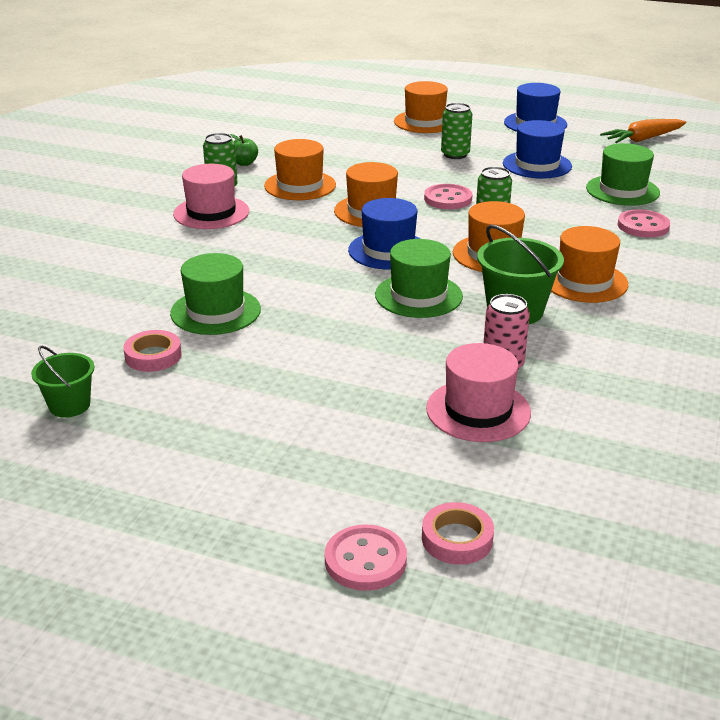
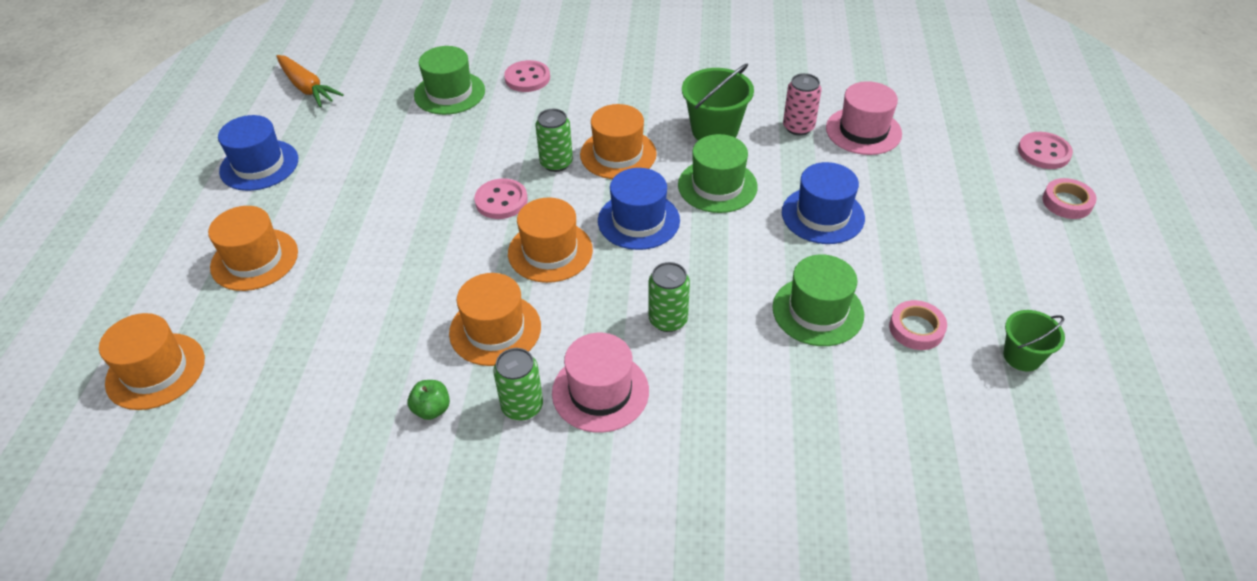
camera: 105 degrees left, 15 degrees up
(455, 154) = (370, 214): green can -> green can (668, 320)
(457, 539) = (996, 122): pink tape -> pink tape (1067, 202)
(537, 165) = (392, 151): blue hat -> blue hat (822, 215)
(584, 281) = (647, 101): orange hat -> orange hat (156, 371)

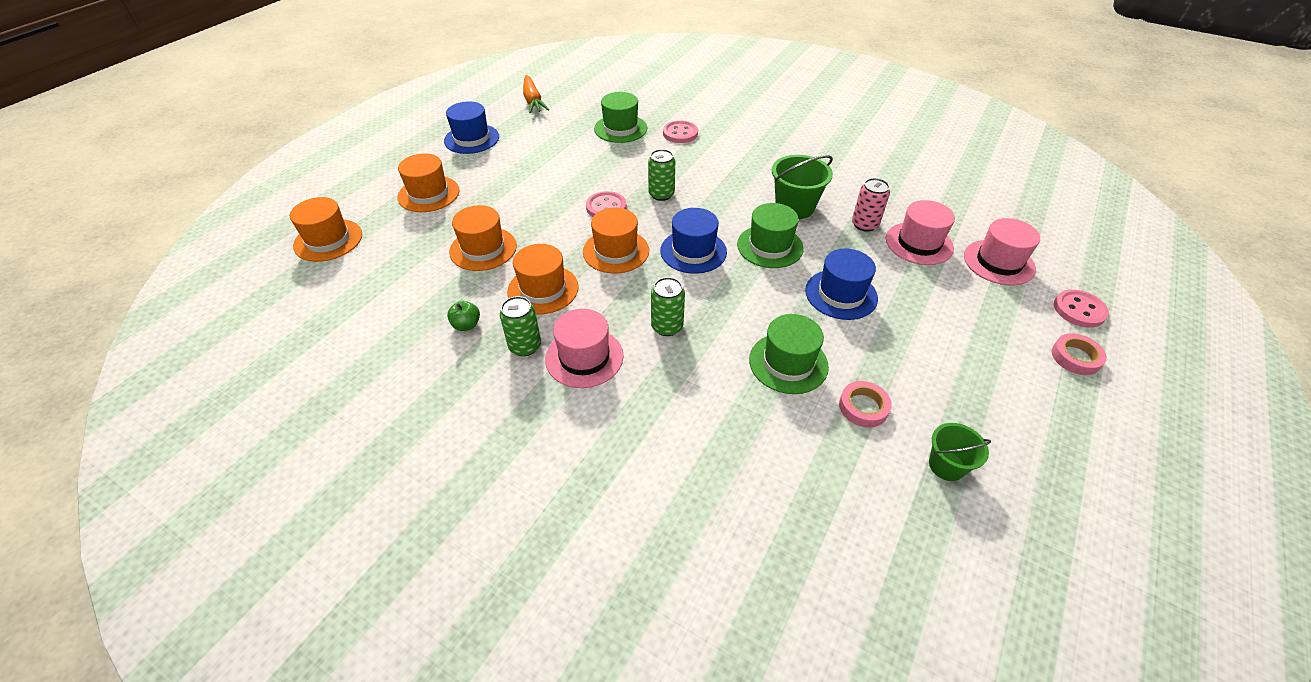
camera: 25 degrees right, 0 degrees up
(618, 154) = (710, 202): orange hat -> orange hat (483, 249)
(948, 126) = (999, 262): none -> pink hat

